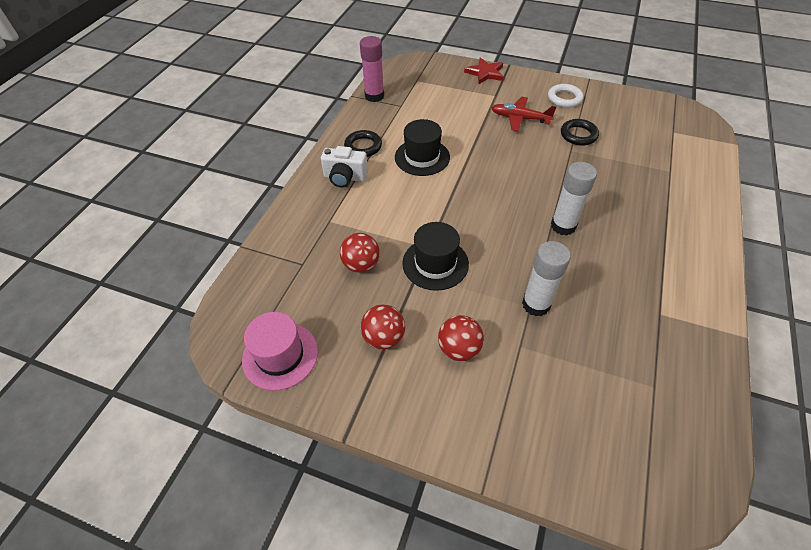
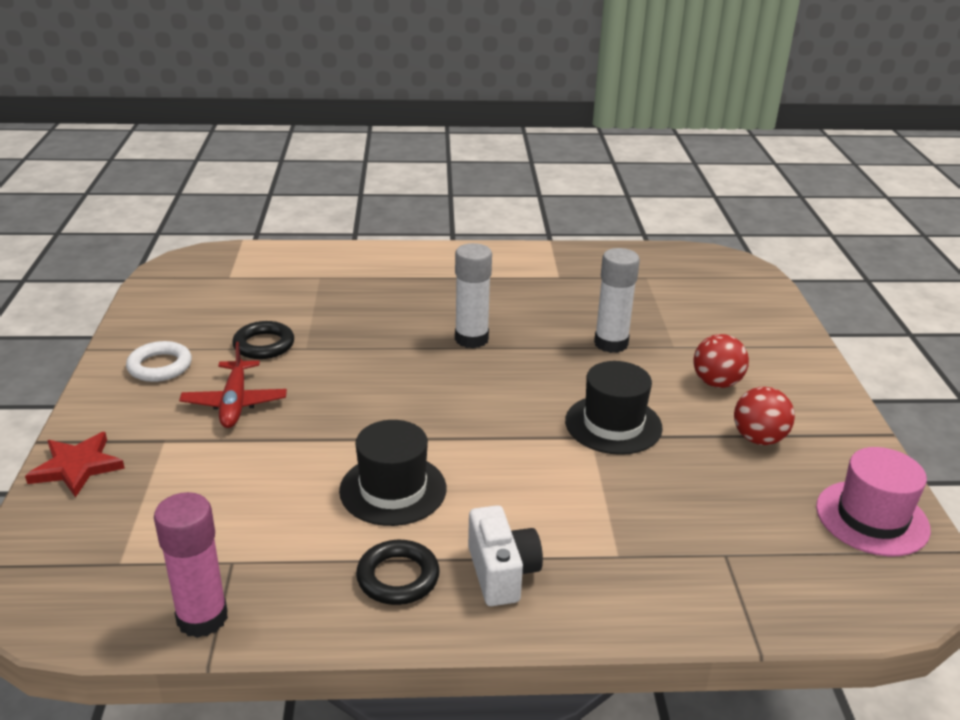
camera: 115 degrees left, 20 degrees down
(361, 265) = (672, 490): red ball -> none

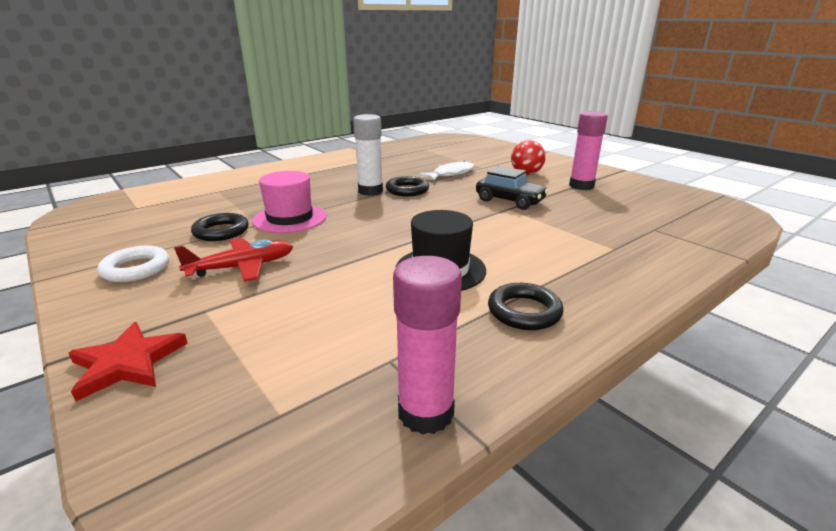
camera: 35 degrees left, 5 degrees down
(235, 402) = (242, 267): red plane -> red plane turned 75 degrees counterclockwise
(502, 573) = (576, 281): white camera -> none
(515, 354) = (407, 190): none -> black ring
(611, 343) = (451, 174): white glue stick -> white fish
(613, 424) = (509, 201): black hat -> black car
(758, 439) = (581, 186): red ball -> pink glue stick
(872, 518) = (675, 196): pink hat -> pink hat (290, 218)

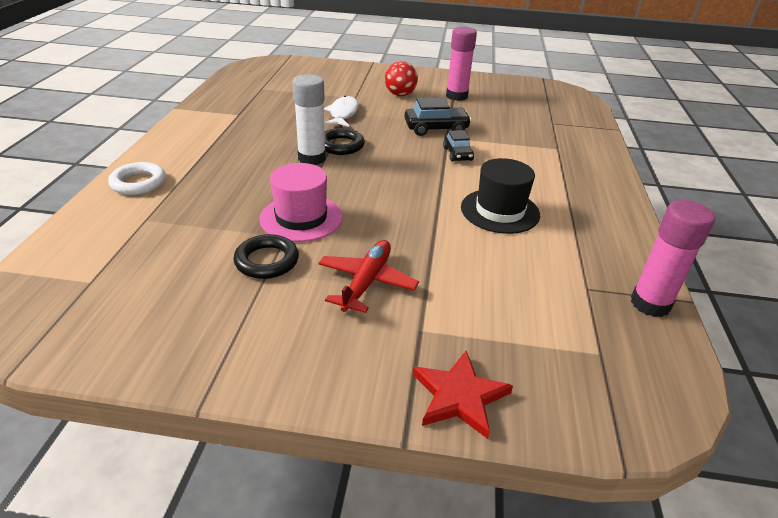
camera: 45 degrees left, 10 degrees up
(136, 269) = (276, 337): white ring -> white ring (138, 183)
(491, 221) = (457, 154): none -> black car
(524, 311) = (589, 218): black ring -> none

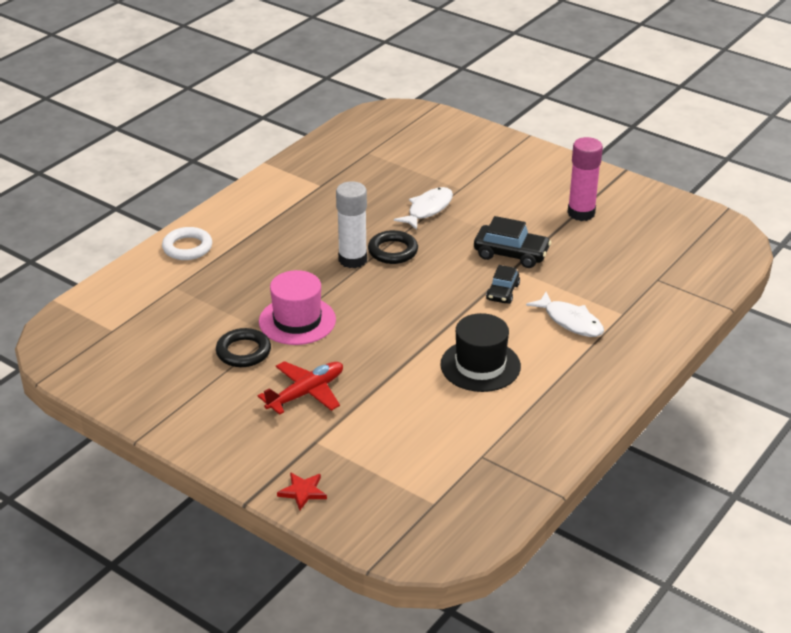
camera: 30 degrees right, 0 degrees up
(400, 95) = (515, 196): red ball -> none
(459, 396) = (303, 492): red star -> red star, size x0.65
(529, 161) = (570, 321): none -> white fish
(650, 304) = (521, 485): pink glue stick -> none

